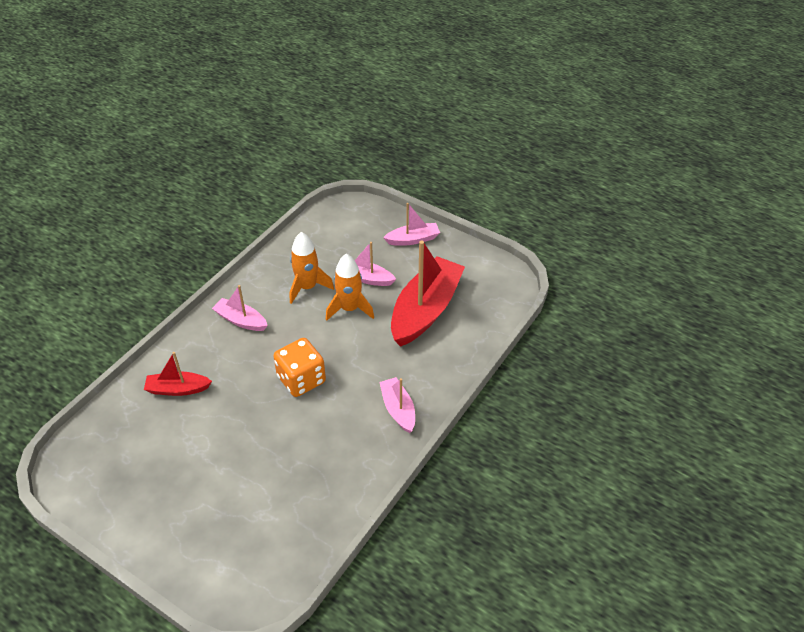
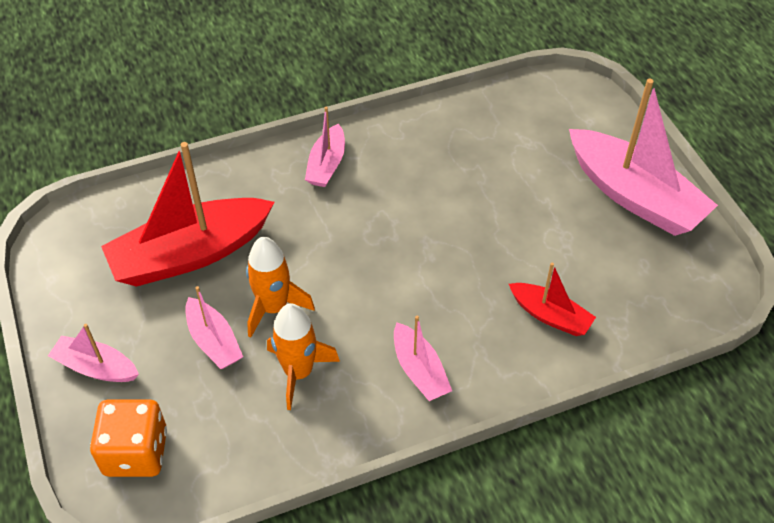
camera: 145 degrees left, 5 degrees up
(152, 512) = (634, 196): none -> pink boat
(301, 379) = (400, 249): orange dice -> orange dice (136, 452)

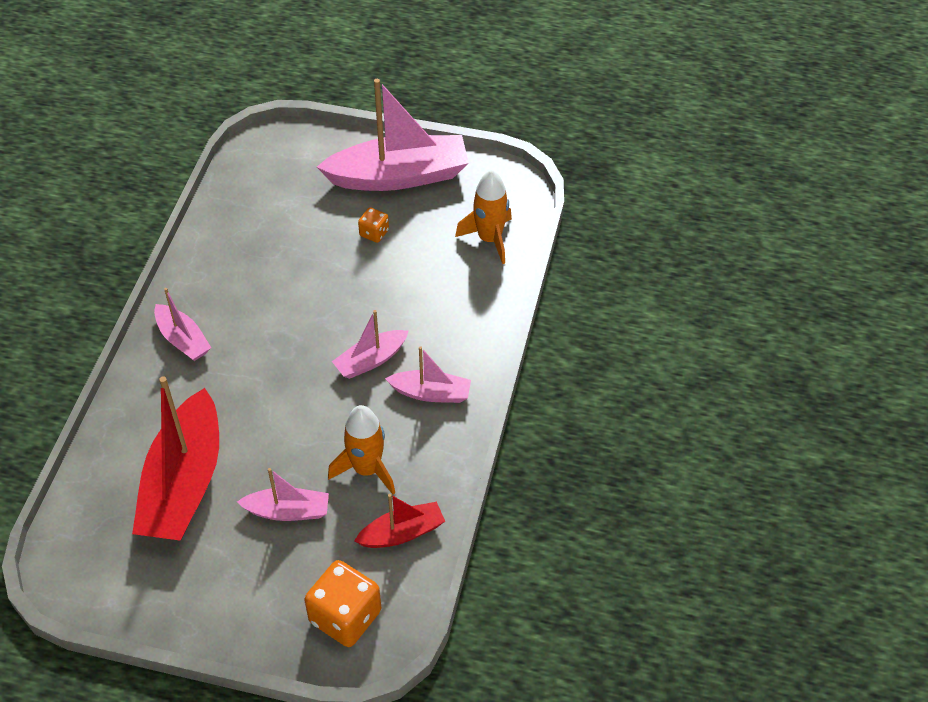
camera: 55 degrees left, 0 degrees up
(96, 367) = (238, 608): pink boat -> pink boat (371, 360)
(274, 308) = (292, 453): orange rocket -> orange rocket (489, 239)
(550, 316) = (454, 289): red boat -> red boat (402, 533)
(554, 218) = (374, 233): none -> orange dice

